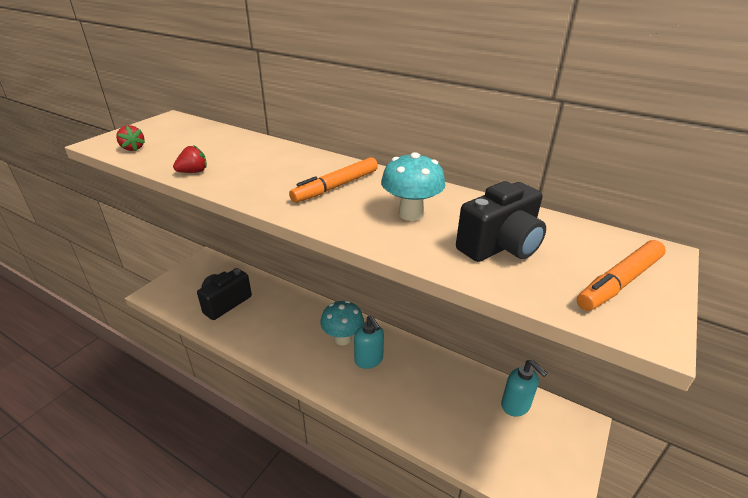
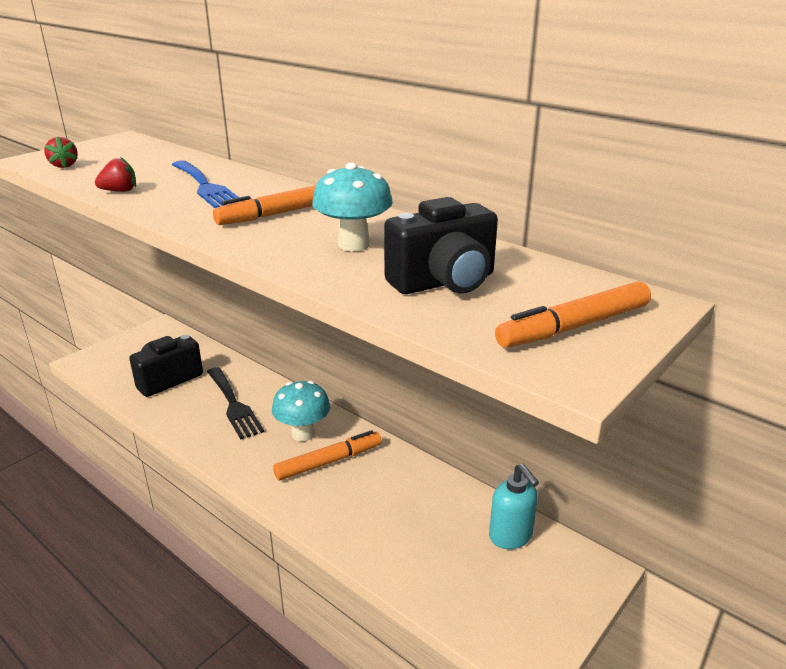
camera: 10 degrees right, 5 degrees down
(263, 163) = (206, 187): none -> blue fork
(283, 320) = (234, 405): none -> black fork
(369, 360) = (329, 462): turquoise soap dispenser -> orange marker

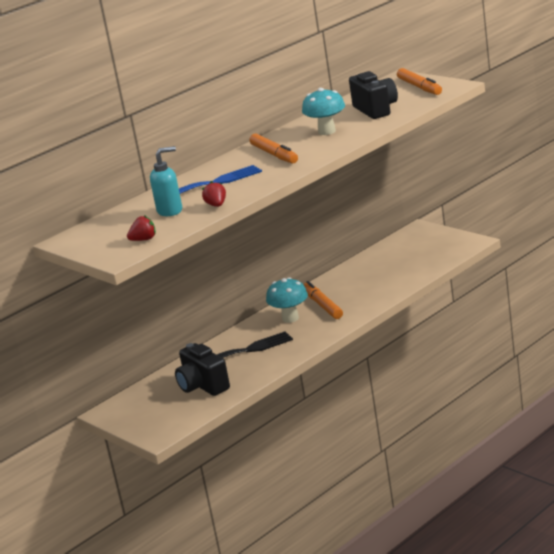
camera: 80 degrees left, 5 degrees down
(511, 536) = (394, 249): turquoise soap dispenser -> turquoise soap dispenser (170, 211)

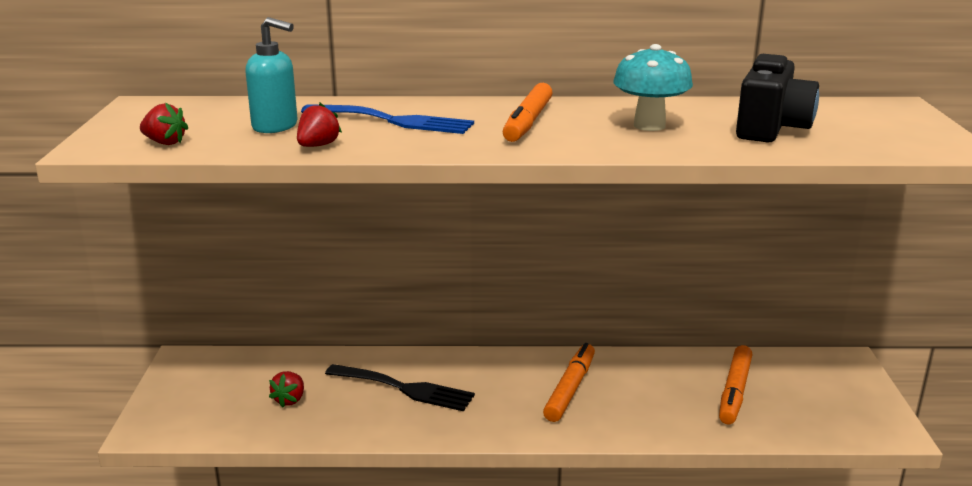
camera: 40 degrees right, 0 degrees up
(203, 386) = (290, 400): black camera -> red strawberry
(290, 318) = (512, 380): turquoise mushroom -> none
(419, 87) = (897, 128): orange marker -> orange marker (734, 391)

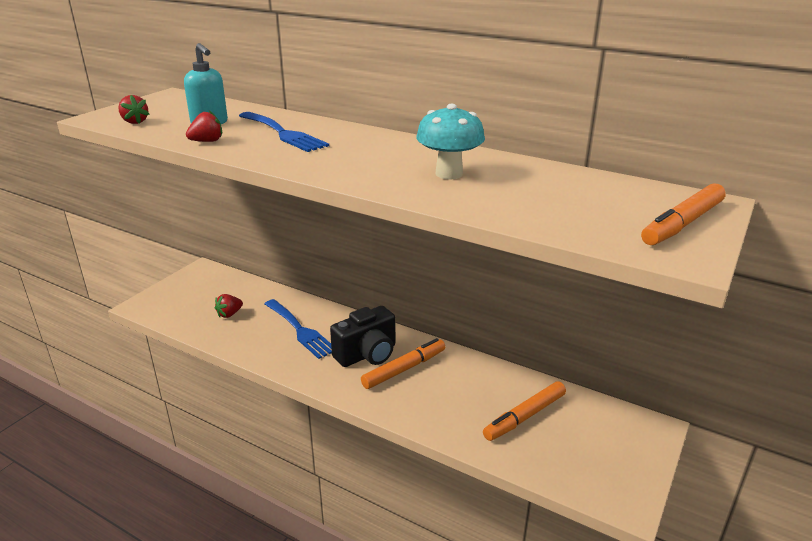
camera: 30 degrees right, 5 degrees up
(405, 389) = (300, 330): black fork -> blue fork
(528, 122) = (366, 152): orange marker -> orange marker (682, 224)
(771, 129) = (544, 198): black camera -> black camera (367, 354)

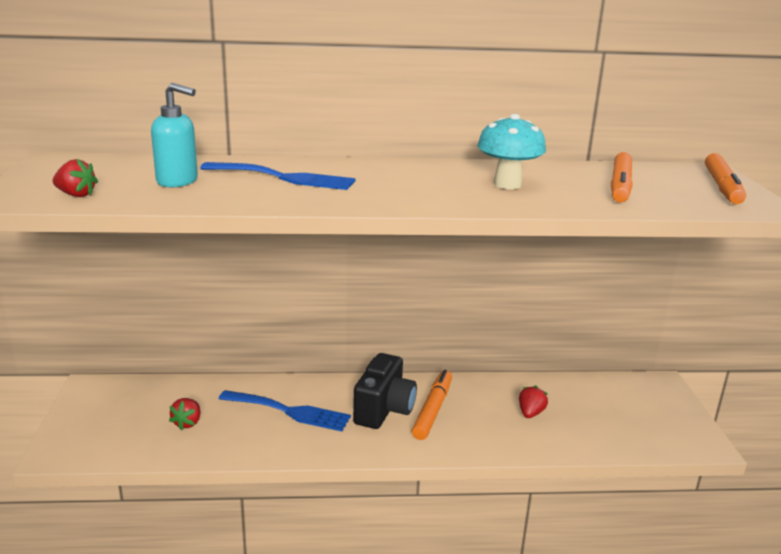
camera: 35 degrees left, 5 degrees down
(207, 141) = (217, 199): red strawberry -> red strawberry (530, 413)
(524, 417) = (571, 411): orange marker -> orange marker (620, 186)

